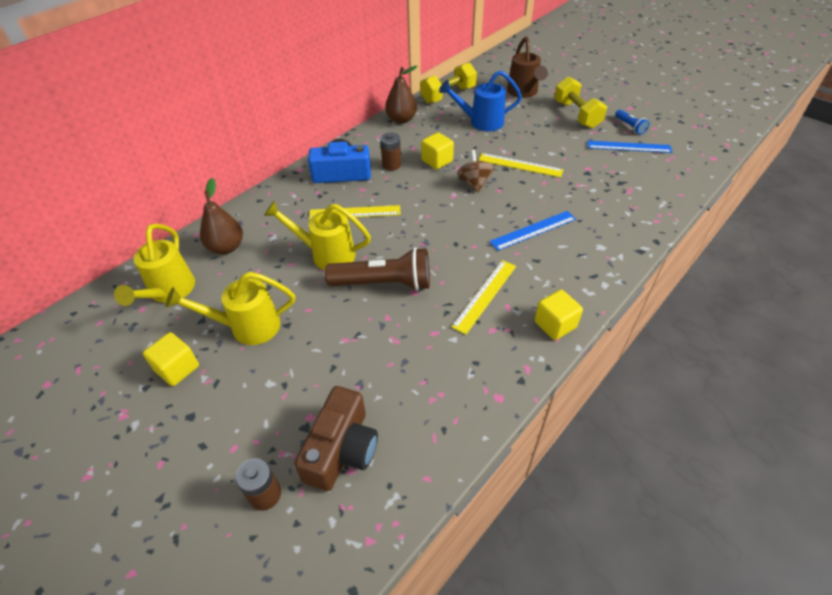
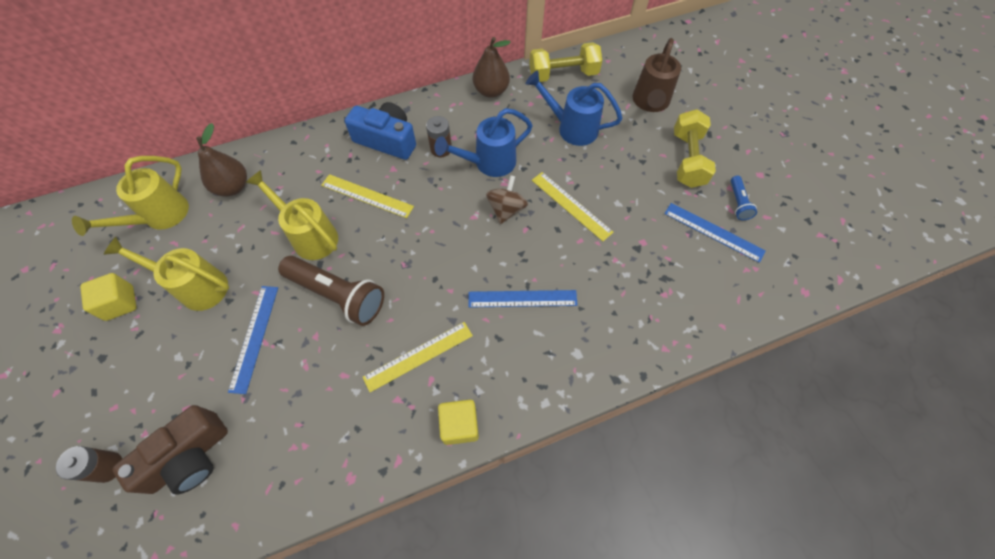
camera: 25 degrees right, 15 degrees up
(333, 340) = (254, 337): none -> blue ruler
(437, 161) = (489, 163): yellow cube -> blue watering can

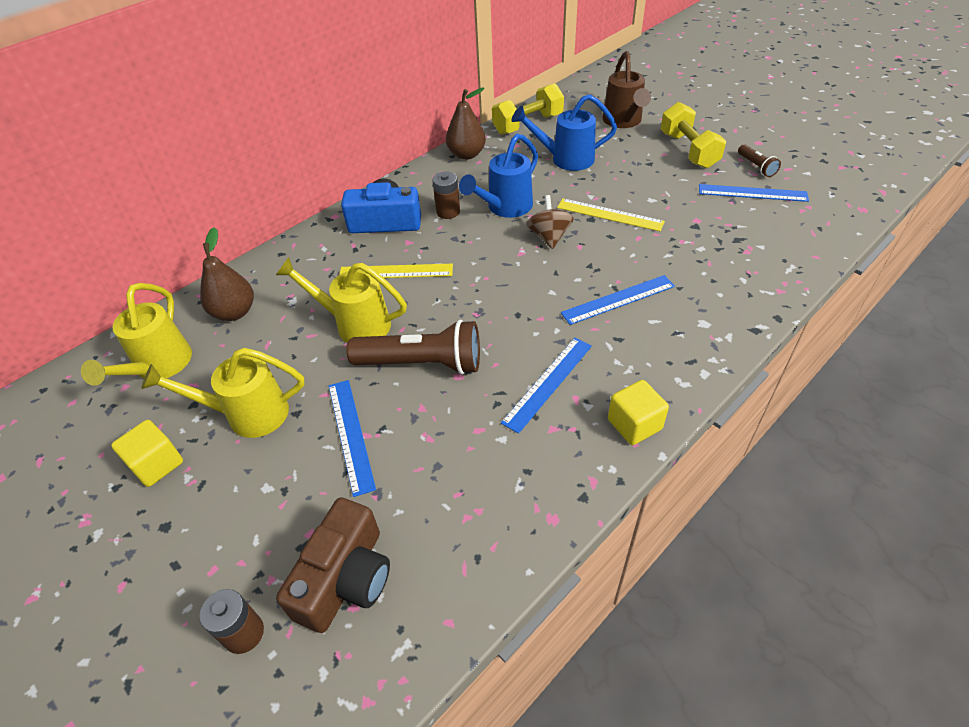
camera: 20 degrees left, 15 degrees down
(418, 356) = (548, 383): yellow ruler -> blue ruler
(738, 203) = (756, 167): blue flashlight -> brown flashlight

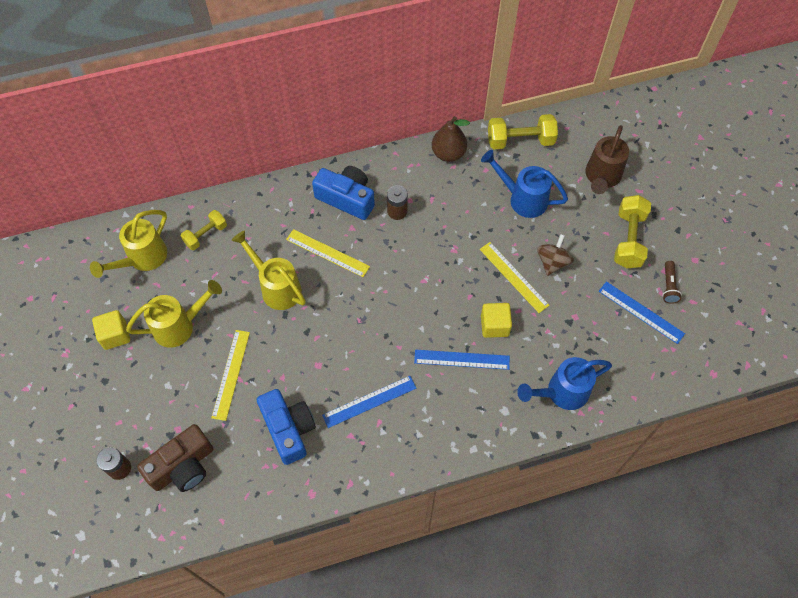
camera: 25 degrees right, 15 degrees up
(234, 312) = (206, 235): brown pear -> yellow dumbbell
(248, 414) = (179, 326): yellow watering can -> yellow watering can turned 135 degrees clockwise
(350, 434) = (231, 374): blue ruler -> yellow ruler
(422, 363) = (301, 343): brown flashlight -> none
(468, 459) = (288, 429): none -> blue camera
(505, 207) = (441, 229): blue watering can -> blue watering can (562, 392)
(549, 237) = (454, 276): brown spinning top -> brown spinning top (552, 262)
(634, 424) = (401, 460): yellow cube -> yellow cube (494, 325)

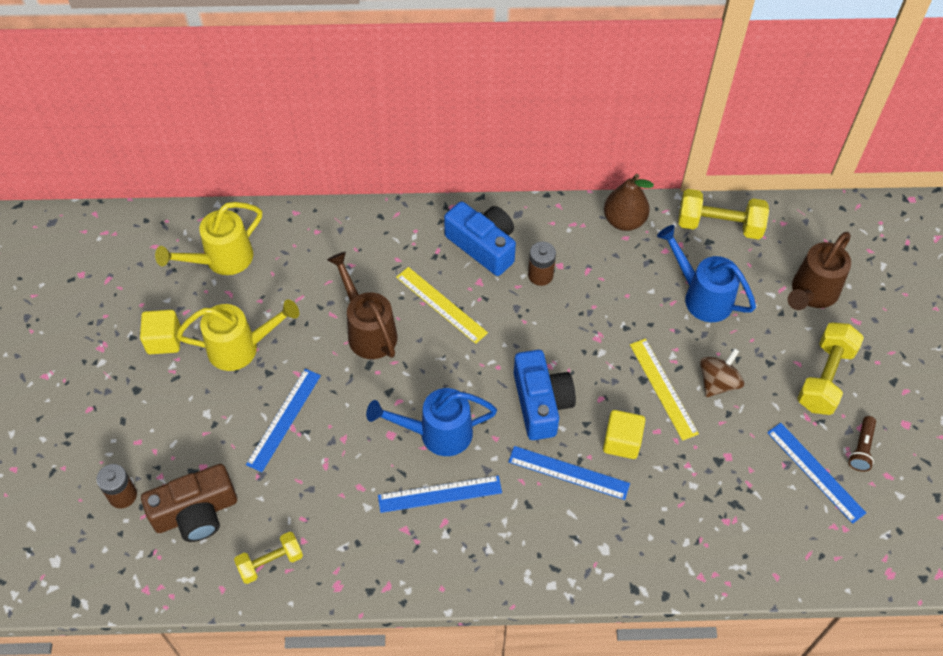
camera: 15 degrees right, 5 degrees down
(206, 235) = (303, 249): yellow dumbbell -> yellow dumbbell (270, 562)
(231, 374) = (284, 419): yellow ruler -> blue ruler
(277, 287) = (368, 331): yellow watering can -> brown watering can
(288, 429) = (332, 502): blue camera -> blue camera (541, 403)
(562, 392) = (684, 545): blue watering can -> blue watering can (437, 433)

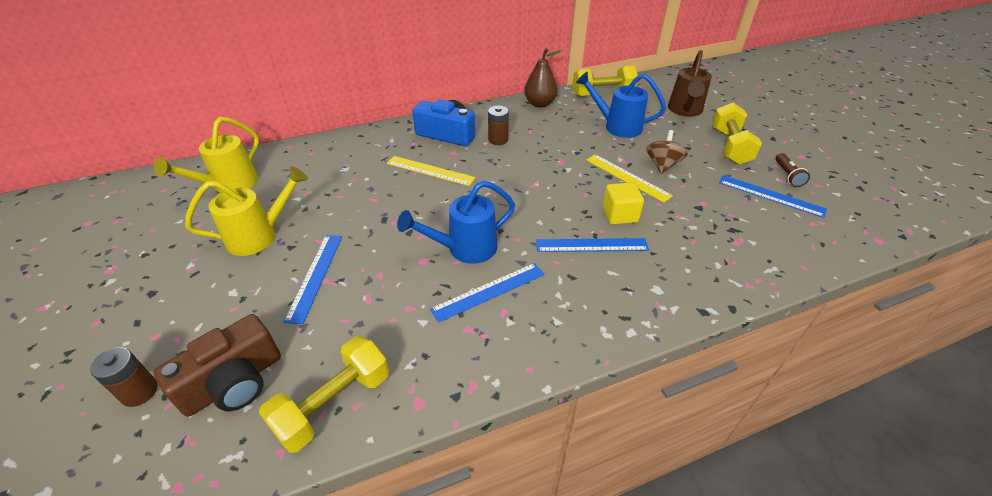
camera: 20 degrees left, 15 degrees down
(164, 340) = (179, 249): yellow cube -> none
(270, 562) = (334, 404): yellow dumbbell -> yellow dumbbell, size x1.56
(368, 331) = (375, 198): brown watering can -> none
(541, 403) = (541, 208): blue camera -> none

